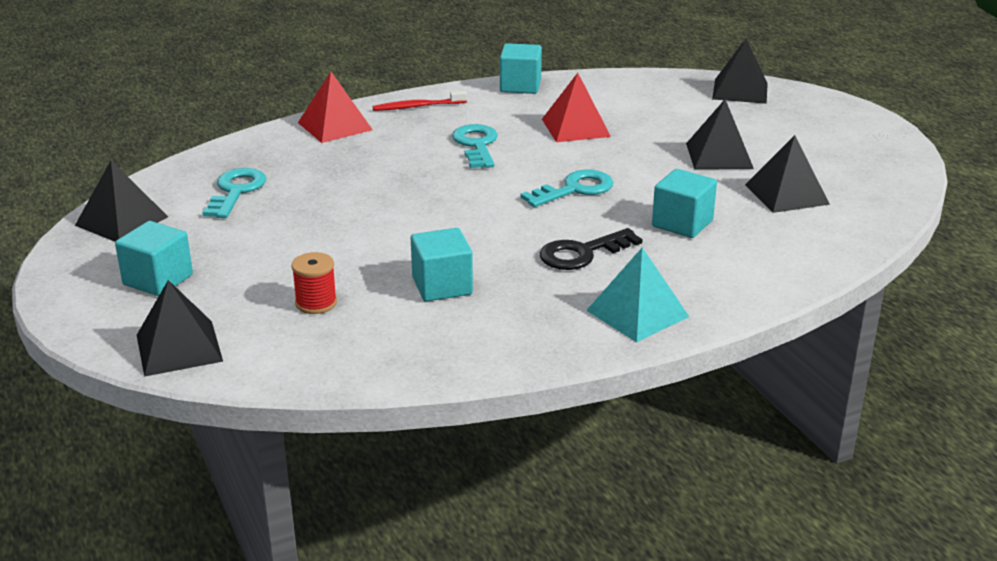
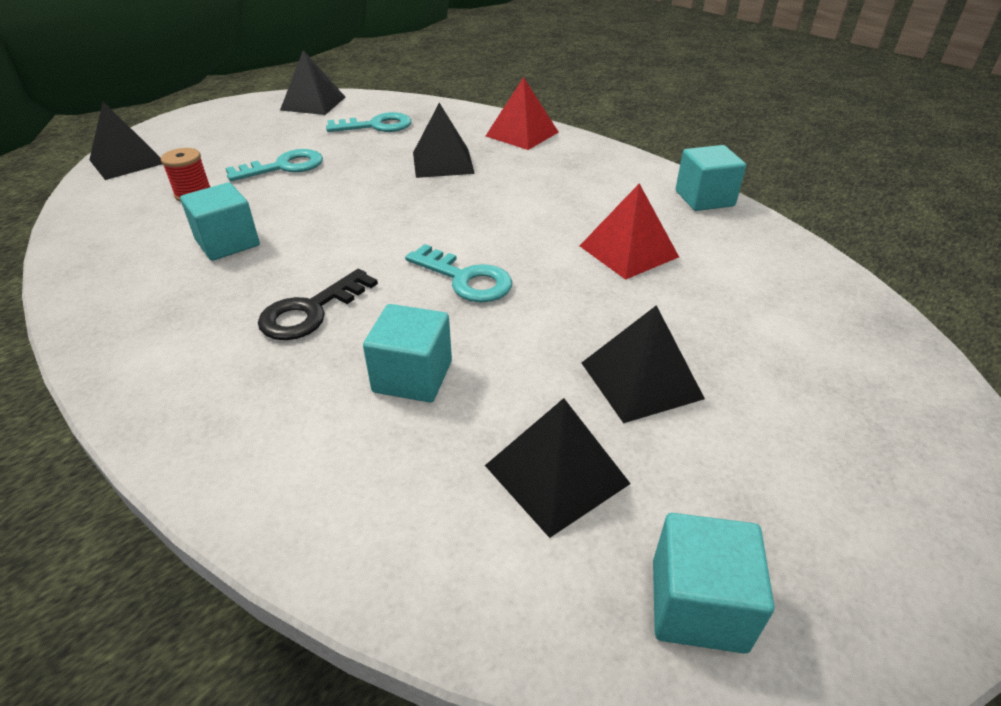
camera: 70 degrees right, 10 degrees up
(158, 280) = (227, 133): turquoise cube -> turquoise cube (698, 605)
(417, 106) = (596, 158): red toothbrush -> none
(476, 145) = (535, 203): turquoise key -> turquoise key (284, 167)
(582, 253) = (311, 311): black key -> black key turned 90 degrees counterclockwise
(637, 313) = (172, 376): turquoise pyramid -> none
(740, 91) = (893, 368): black pyramid -> black pyramid (443, 162)

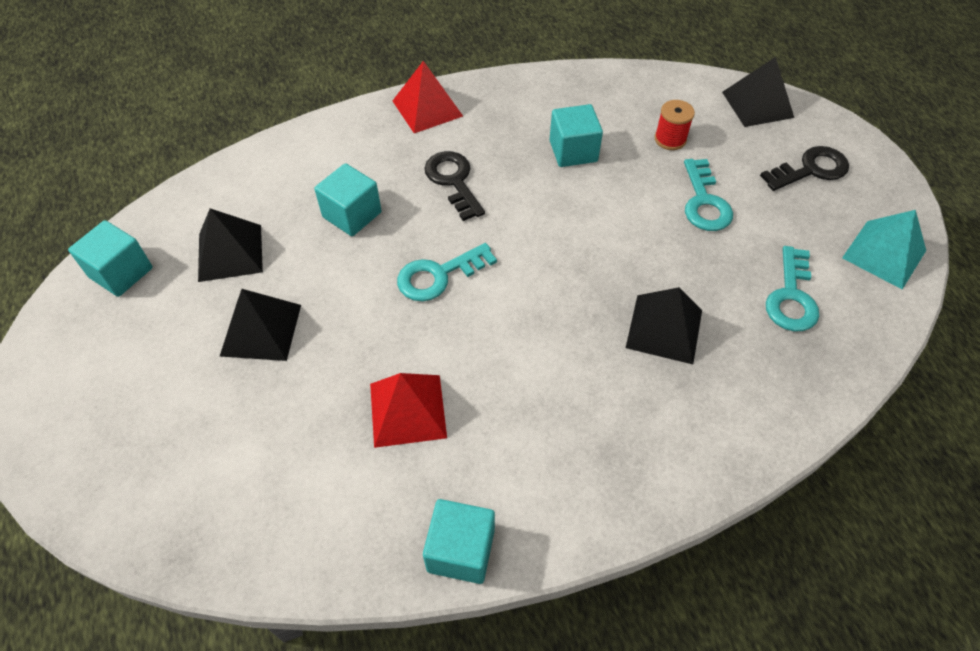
camera: 115 degrees right, 15 degrees up
(223, 132) = (811, 169): none -> black key
(313, 103) = (884, 254): black pyramid -> turquoise pyramid
(522, 134) = (718, 439): red pyramid -> red pyramid (427, 108)

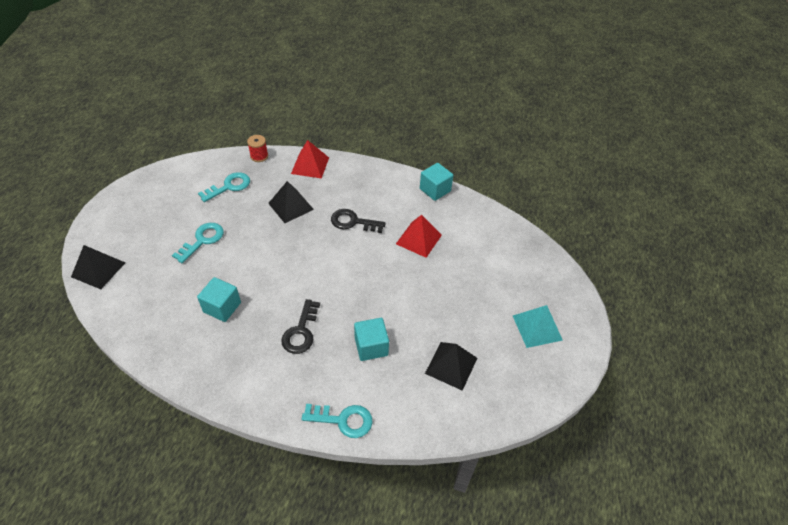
camera: 145 degrees left, 5 degrees down
(121, 273) = (517, 391): turquoise cube -> none
(261, 330) = (459, 310): black pyramid -> none
(427, 108) = (263, 397): red pyramid -> red pyramid (310, 165)
(438, 275) = (357, 284): turquoise key -> turquoise key (343, 420)
(670, 139) = (168, 280): red spool -> red spool (259, 156)
(811, 169) = (136, 223): black key -> black key (353, 222)
(884, 254) = (171, 177): turquoise pyramid -> turquoise pyramid (537, 327)

